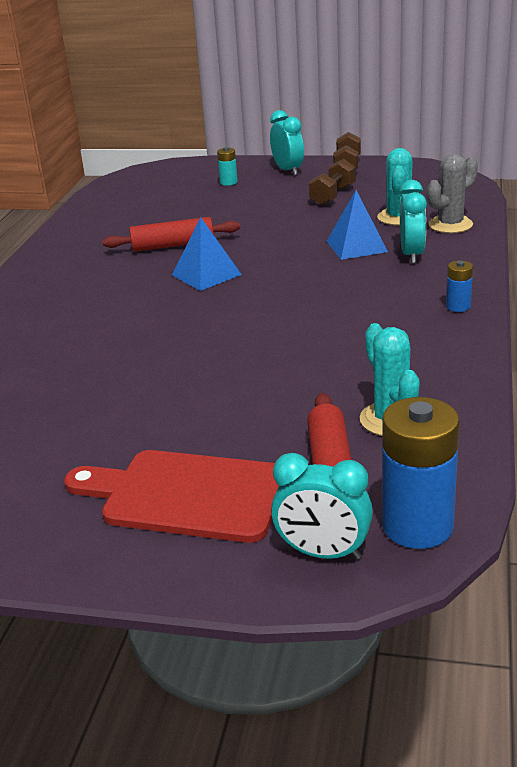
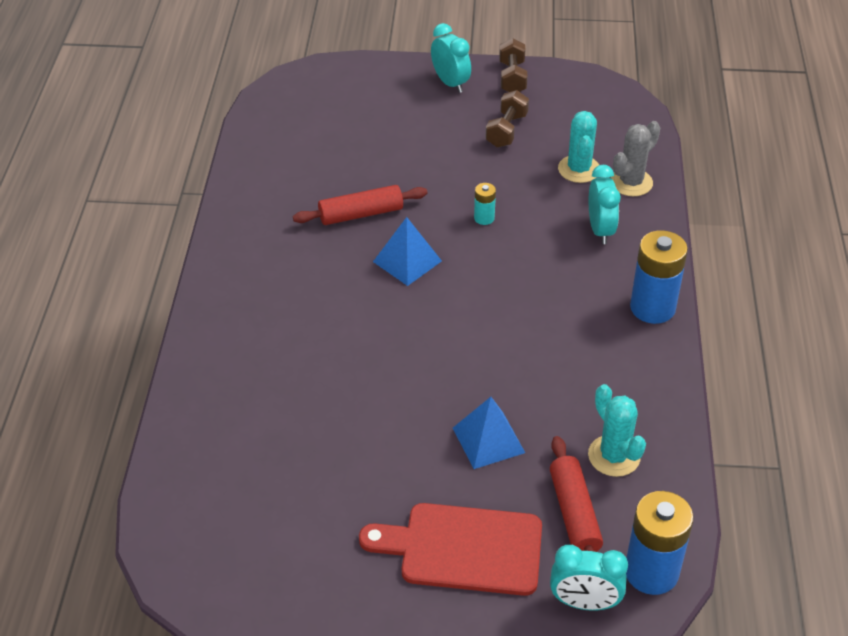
camera: 10 degrees left, 15 degrees up
(228, 182) = (391, 104): turquoise battery -> turquoise battery (484, 218)
(356, 246) = (545, 216): blue pyramid -> blue pyramid (488, 440)
(458, 306) = (652, 307): blue battery -> blue battery, size x2.07

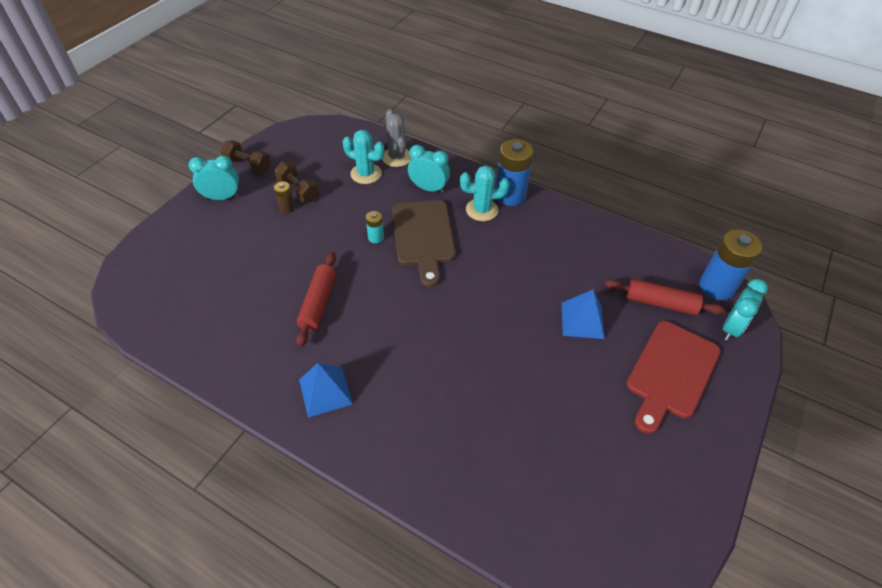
camera: 65 degrees left, 5 degrees up
(407, 261) = (388, 296): blue pyramid -> blue pyramid (325, 391)
(473, 134) = (287, 208): none -> brown battery
(516, 255) = (423, 236): none -> brown cutting board
(614, 456) = (622, 265): turquoise cactus -> turquoise cactus (482, 210)

